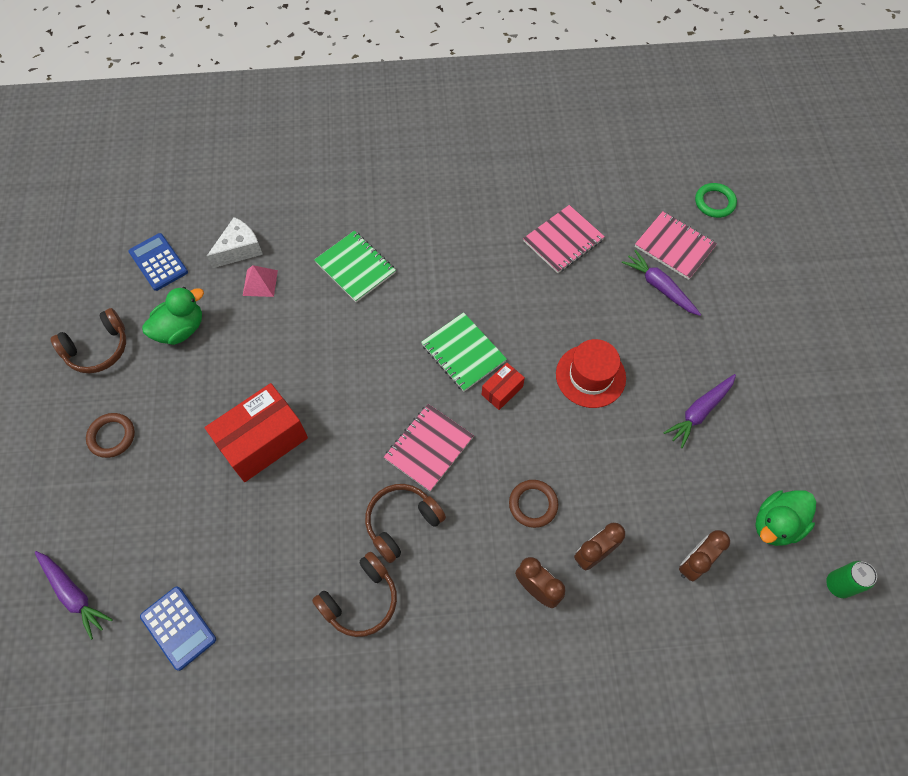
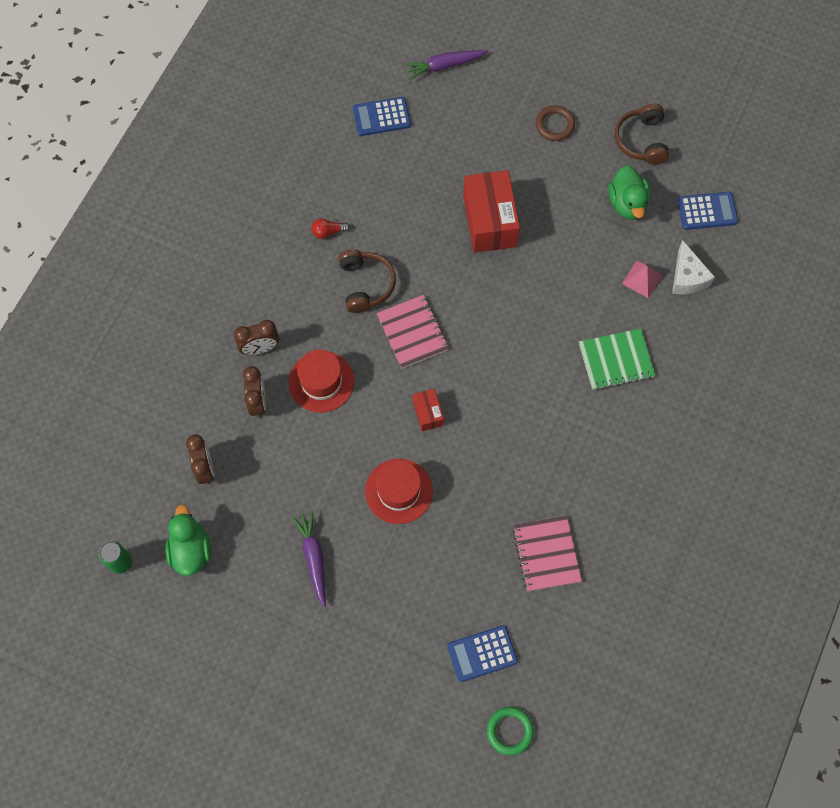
camera: 120 degrees right, 5 degrees up
(360, 600) = (328, 232): brown headphones -> red light bulb
(463, 353) = (480, 402): green notebook -> none
(533, 504) = (321, 381): brown ring -> red hat
(659, 287) = (448, 608): purple carrot -> none
(674, 246) = (482, 653): pink notebook -> blue calculator

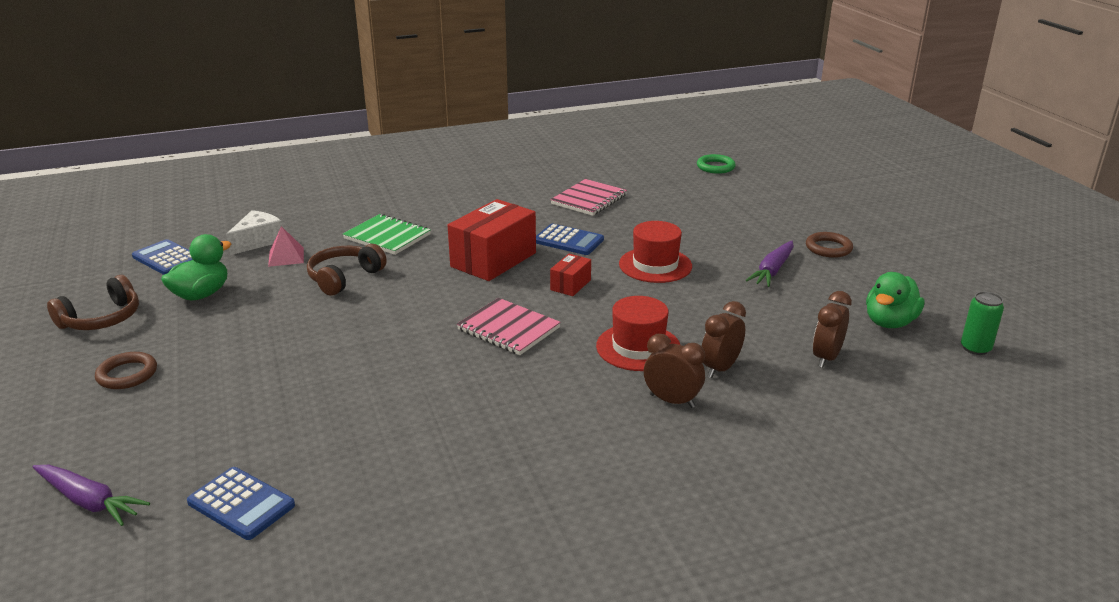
camera: 135 degrees left, 40 degrees down
(298, 636) = (828, 248): none -> brown ring
(328, 232) = (471, 442): red light bulb -> none
(365, 284) = (499, 381): brown headphones -> brown headphones (344, 278)
(412, 332) = (508, 329): pink notebook -> pink notebook turned 75 degrees counterclockwise
(482, 653) = (694, 191): blue calculator -> blue calculator (568, 241)
(489, 221) = (316, 351): red box -> red box (493, 260)

